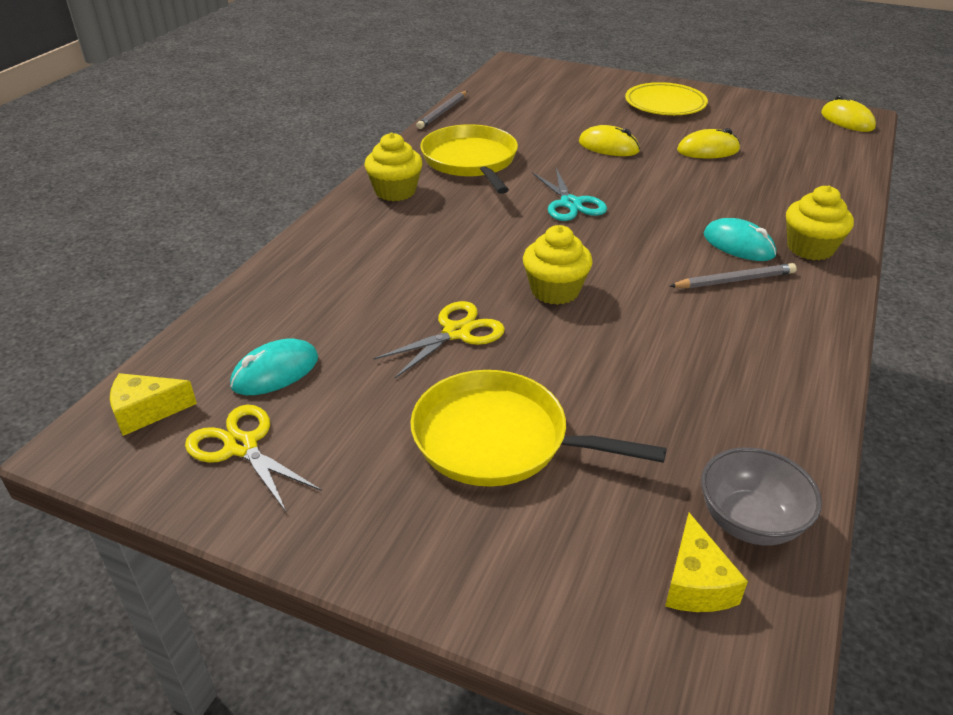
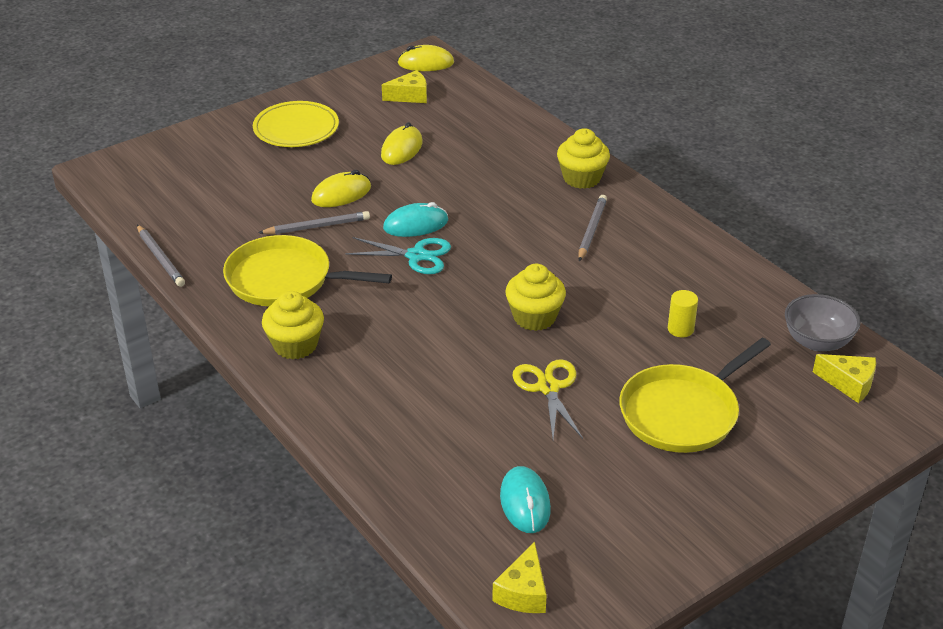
camera: 60 degrees left, 0 degrees up
(241, 446) = (605, 545): yellow scissors -> none
(553, 152) = (317, 227): none -> grey pencil
(642, 392) = (680, 329): none -> yellow cylinder
(738, 245) = (550, 205): turquoise mouse -> turquoise mouse (415, 224)
(787, 130) = (410, 96): none -> yellow cheese

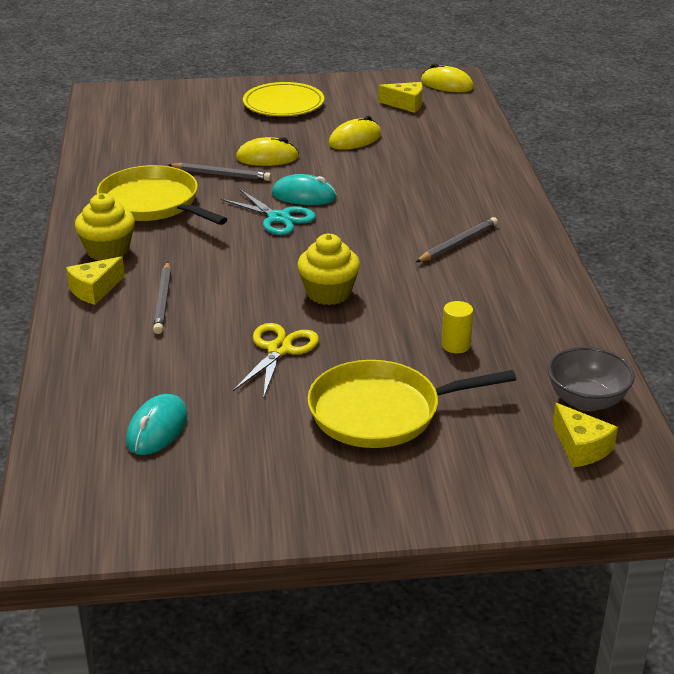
camera: 30 degrees right, 5 degrees down
(160, 258) = (77, 162): grey pencil -> grey pencil (163, 301)
(523, 592) = (76, 496): yellow cheese -> yellow cheese (94, 290)
(581, 178) = (494, 202): yellow cupcake -> none

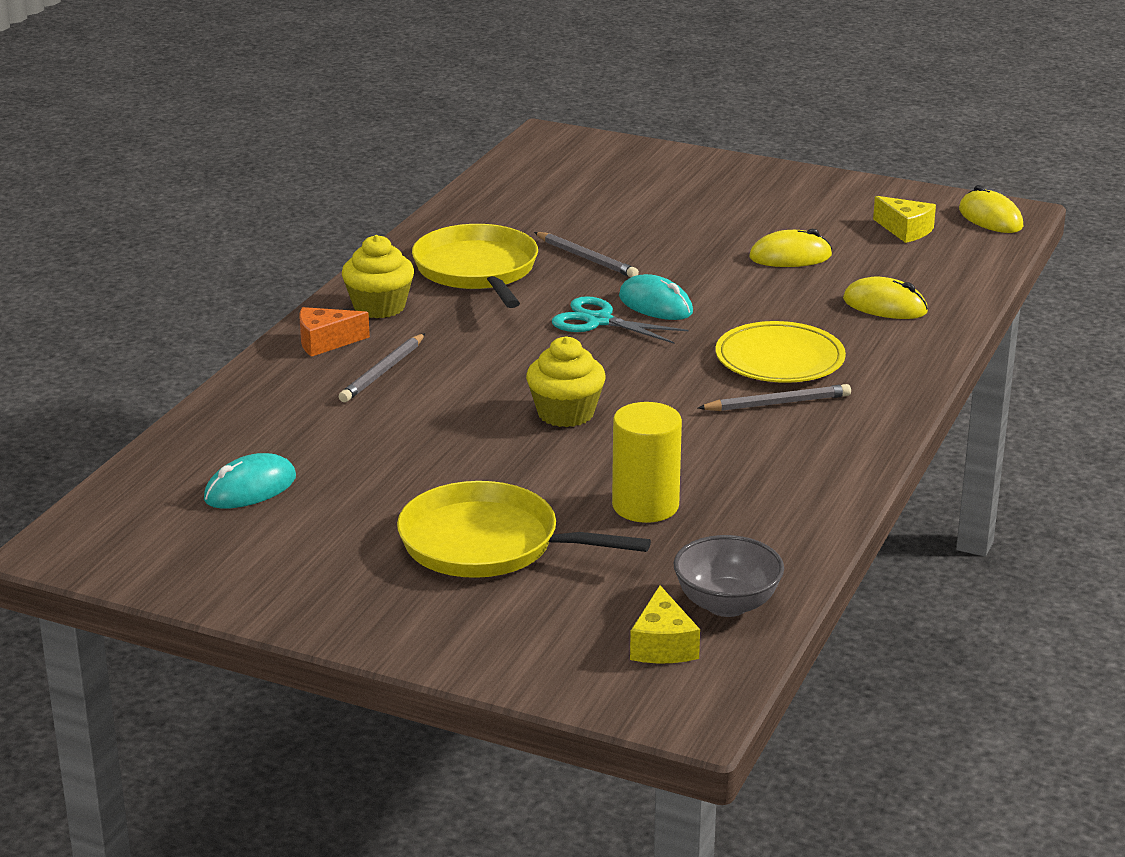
camera: 30 degrees right, 5 degrees down
(94, 290) = (325, 342): yellow cheese -> orange cheese
(267, 158) = (660, 252): yellow mouse -> yellow mouse (885, 306)
(278, 218) = (599, 321): turquoise scissors -> turquoise scissors turned 135 degrees clockwise
(279, 350) = (449, 453): yellow scissors -> none
(283, 104) = (750, 195): yellow plate -> yellow plate (779, 359)
(456, 345) = (645, 506): yellow cylinder -> yellow cylinder, size x1.79

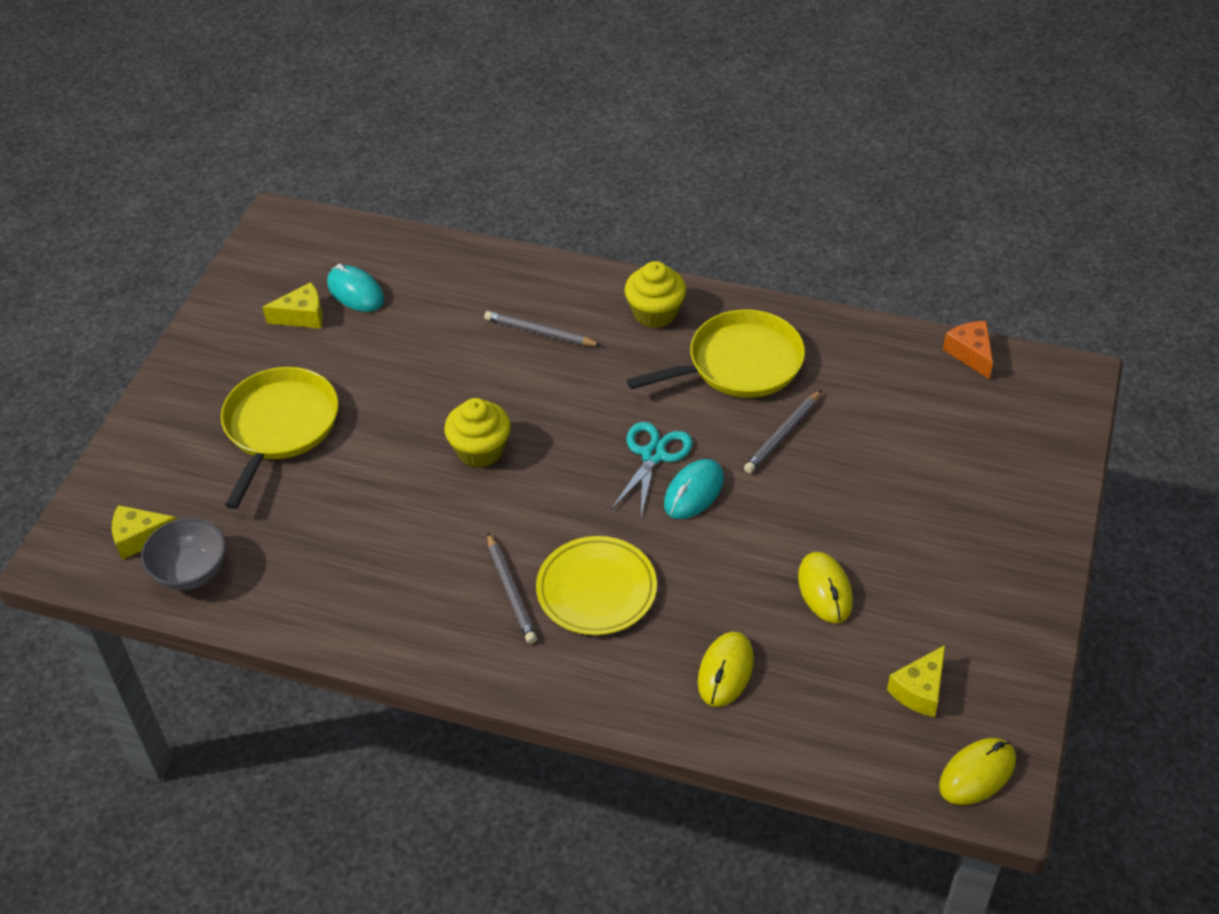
camera: 85 degrees right, 20 degrees up
(279, 528) = (302, 316): none -> yellow cheese
(325, 342) = (586, 292): orange cheese -> orange cheese (970, 354)
(645, 506) = (333, 513): yellow cylinder -> none

